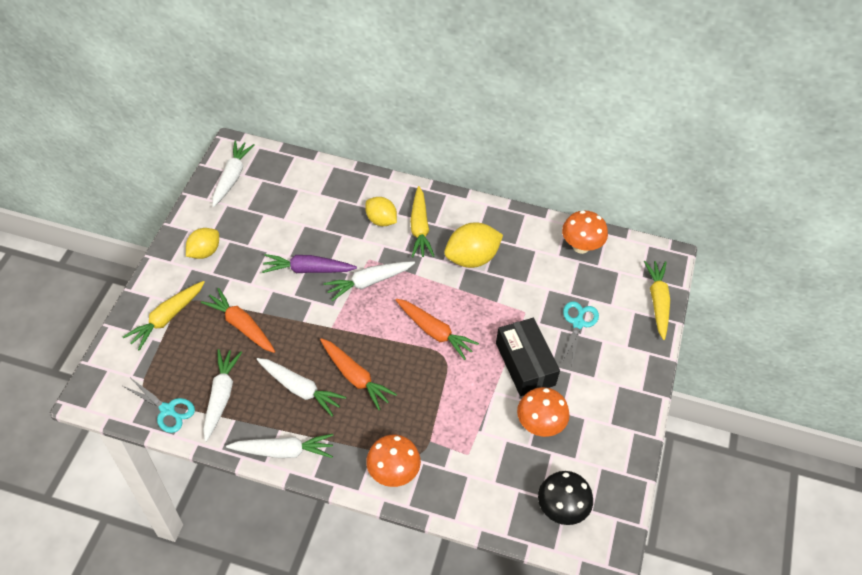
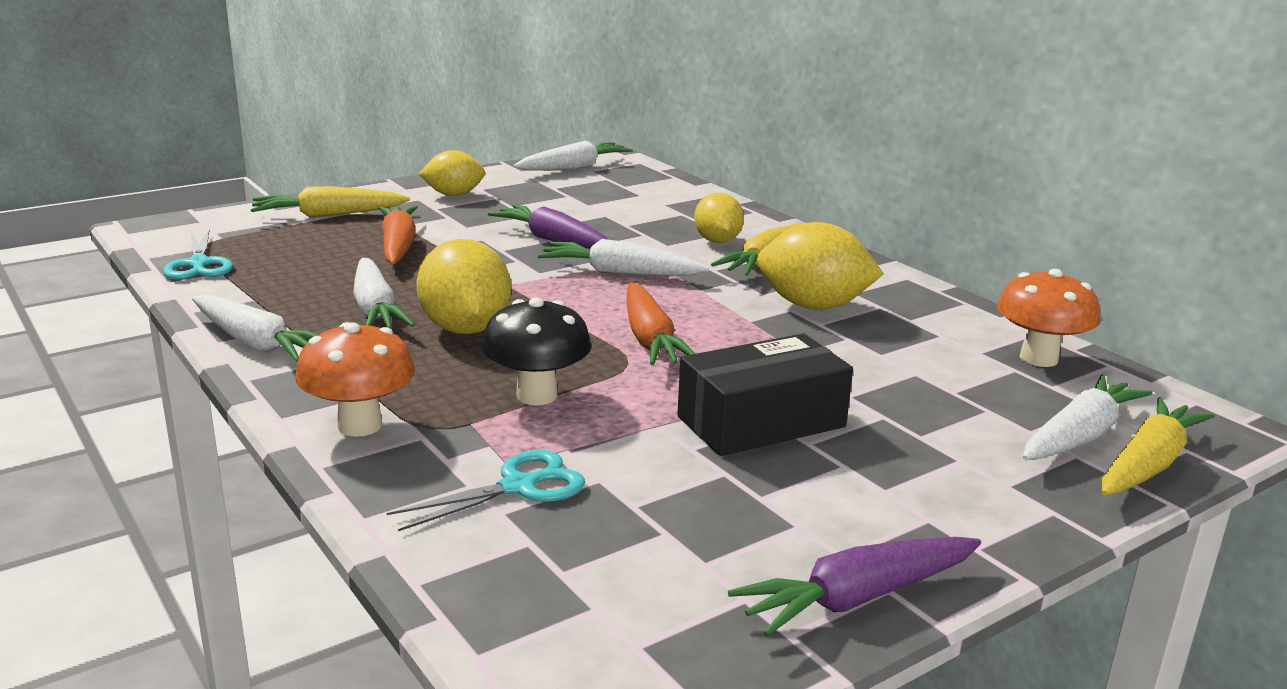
camera: 40 degrees right, 30 degrees down
(221, 396) = (274, 278): white carrot -> white carrot (1079, 435)
(355, 377) = (465, 329): orange carrot -> yellow lemon
(525, 364) = (761, 422): black box -> black box turned 45 degrees clockwise
(539, 425) = (690, 492): orange mushroom -> none
(561, 509) = (576, 609): black mushroom -> black mushroom (537, 395)
(578, 323) = (929, 423): turquoise scissors -> turquoise scissors (518, 487)
(629, 442) = (857, 598): none -> purple carrot

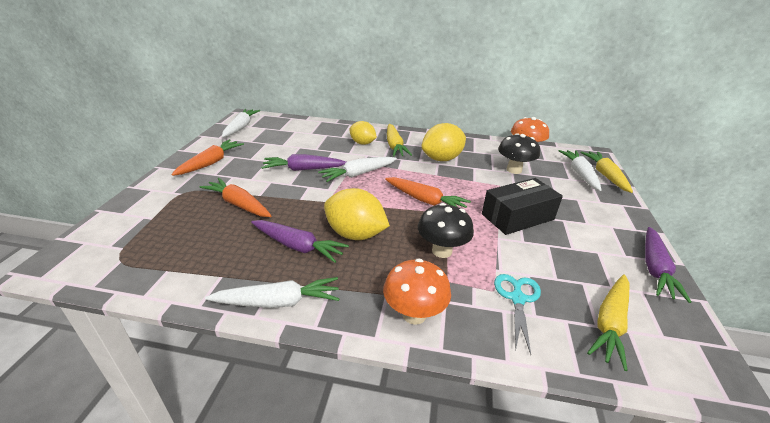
camera: 45 degrees left, 10 degrees up
(199, 264) = (142, 272): turquoise scissors -> none
(328, 215) = (164, 203): yellow carrot -> yellow carrot (610, 324)
(375, 309) = (298, 246): white carrot -> purple carrot
(454, 195) = (211, 163): yellow lemon -> orange carrot
(761, 422) = (517, 217): black box -> black box turned 45 degrees clockwise
(928, 371) = (514, 170): none -> black mushroom

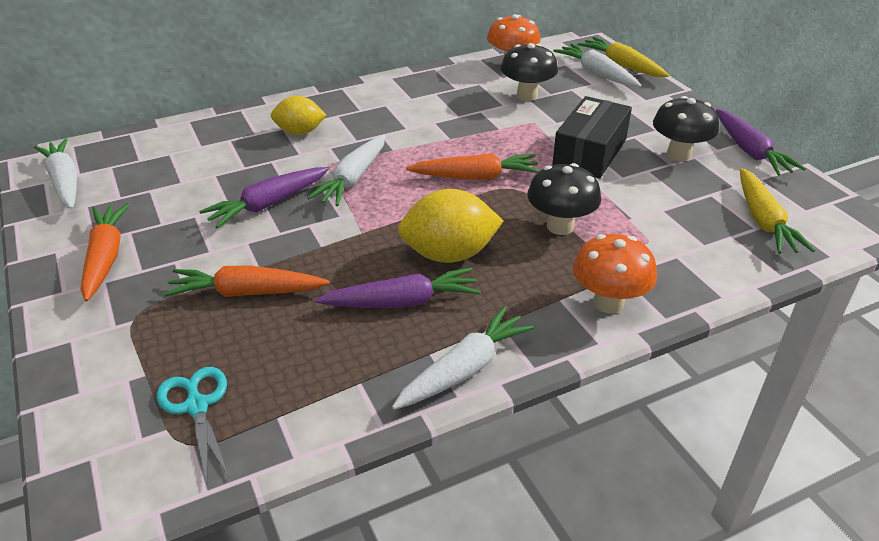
camera: 35 degrees left, 5 degrees up
(394, 146) = (349, 119): yellow carrot -> none
(442, 159) = (431, 114): yellow lemon -> none
(517, 299) = (676, 238): turquoise scissors -> turquoise scissors (197, 406)
(586, 245) = (679, 154): none -> black mushroom

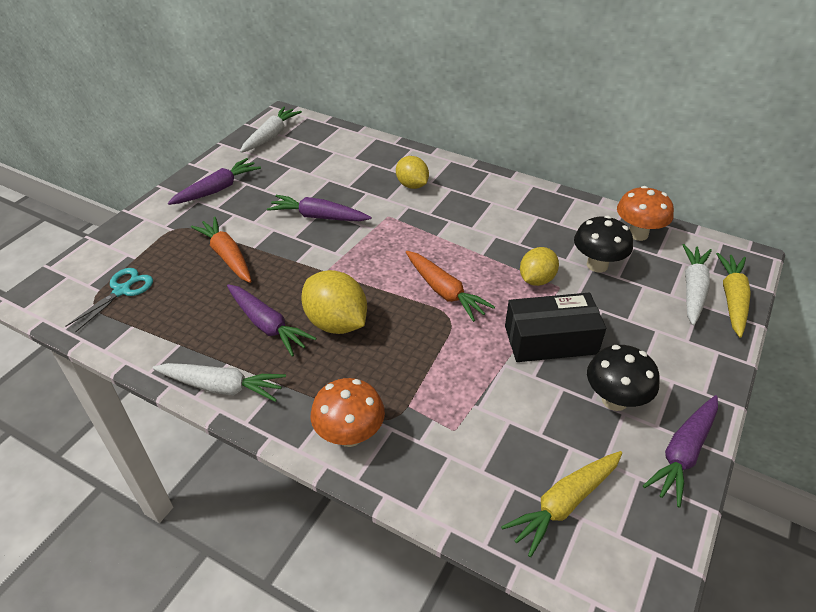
camera: 55 degrees right, 5 degrees up
(105, 258) = (217, 189): orange carrot -> purple carrot
(353, 179) = (381, 236): white carrot -> none
(513, 128) = (536, 279): none -> yellow lemon
(560, 226) = (424, 366): black mushroom -> none

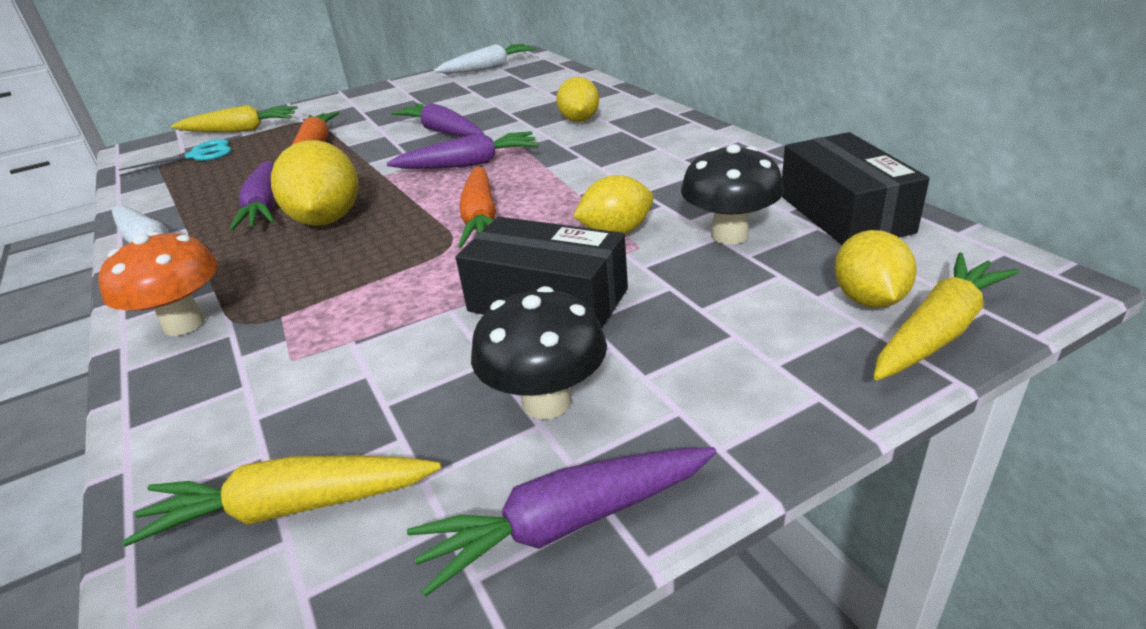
camera: 35 degrees right, 10 degrees down
(122, 252) = (240, 130): none -> yellow carrot
(217, 189) = (382, 99): purple carrot -> purple carrot (469, 164)
(638, 234) = (844, 213): orange mushroom -> black box
(693, 289) = (868, 299): white carrot -> yellow lemon

